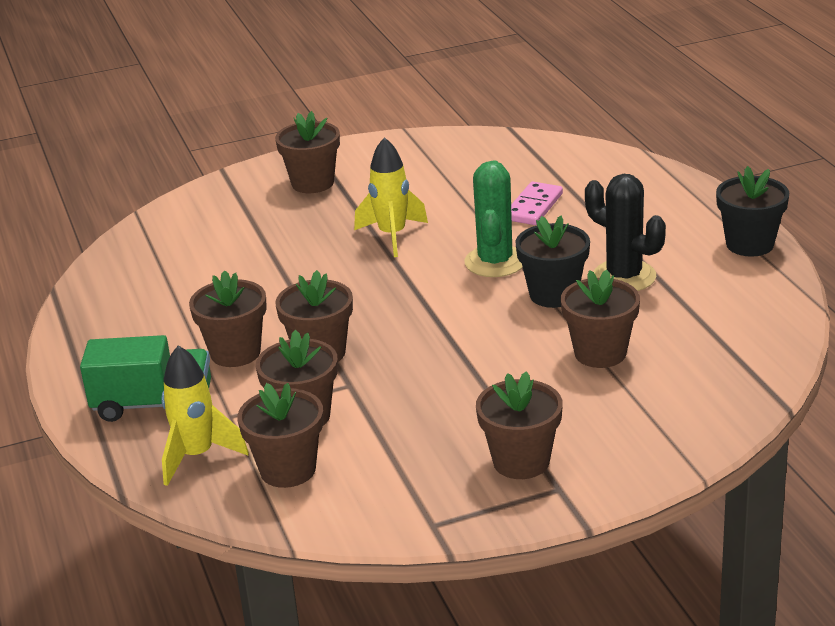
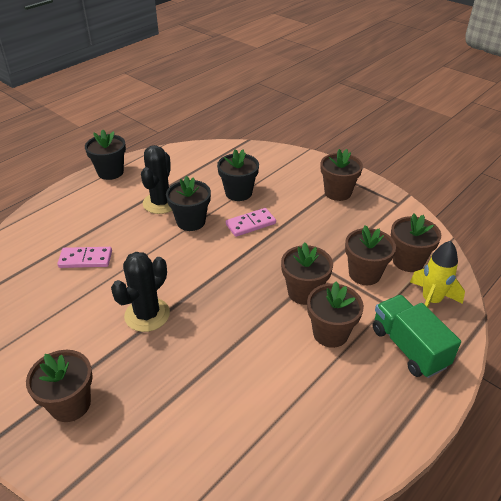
camera: 120 degrees left, 10 degrees up
(392, 236) = (147, 315): yellow rocket -> black cactus
(495, 262) = (164, 254): green cactus -> none
(504, 345) = (250, 224): none -> pink domino
(600, 353) = (238, 193): brown flower pot -> black flower pot

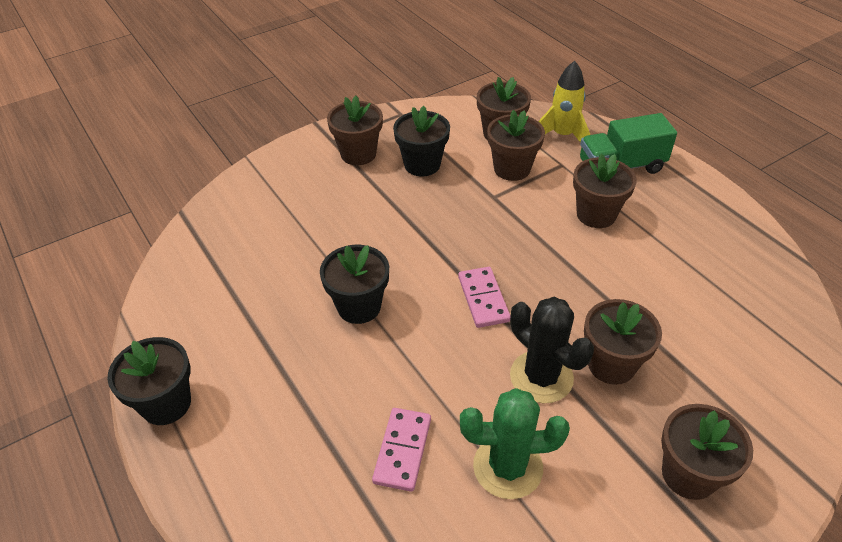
camera: 75 degrees left, 5 degrees up
(75, 306) = (507, 467): none -> green cactus
(161, 203) = (296, 338): black cactus -> none
(238, 193) = (313, 245): black flower pot -> black flower pot (422, 164)
(250, 224) = (389, 244): pink domino -> pink domino (483, 299)
(304, 292) = (530, 221): brown flower pot -> brown flower pot (611, 364)

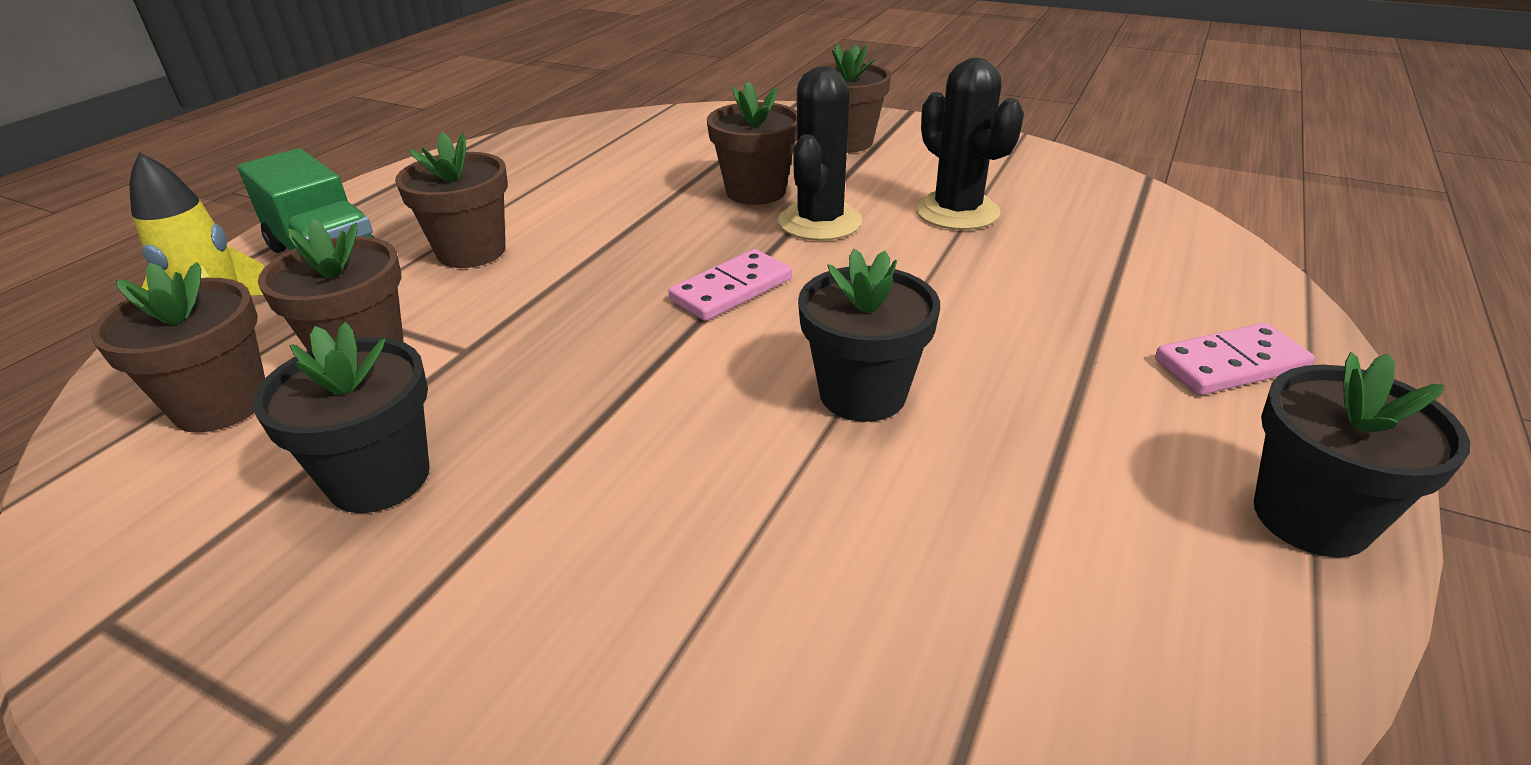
camera: 120 degrees left, 10 degrees down
(358, 154) = (355, 622): brown flower pot -> none
(403, 450) = (1030, 271): pink domino -> pink domino (1230, 364)
(507, 467) = (957, 212): green cactus -> black cactus

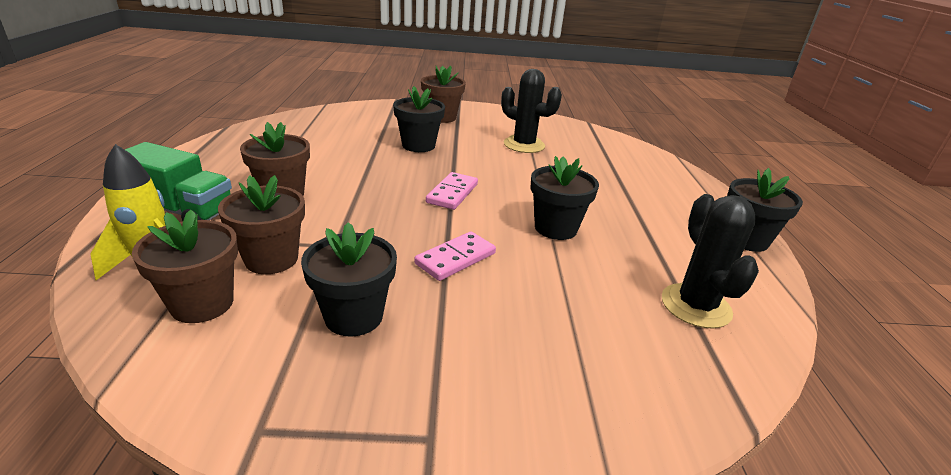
camera: 30 degrees left, 5 degrees down
(756, 191) = (418, 145): brown flower pot -> black flower pot
(820, 222) = (465, 156): black cactus -> black cactus (695, 306)
(1230, 364) = (679, 192): pink domino -> pink domino (455, 258)

